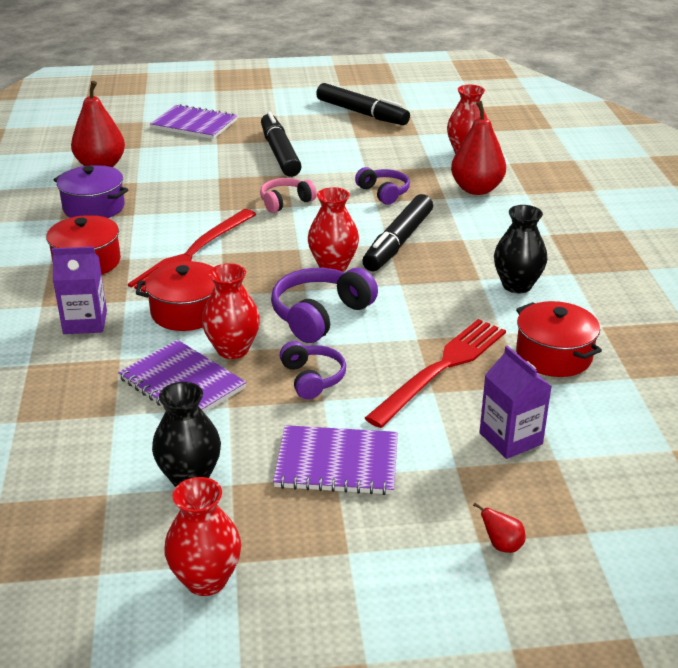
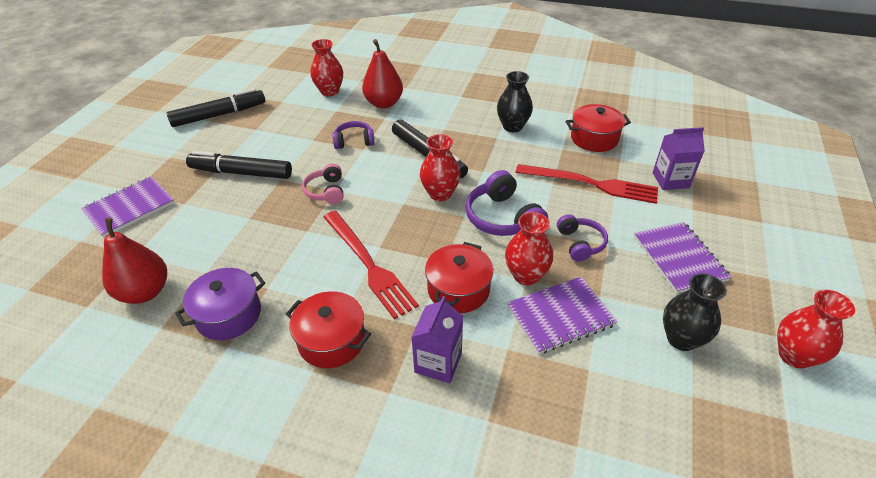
camera: 65 degrees left, 10 degrees up
(312, 378) = (580, 243): purple headphones -> purple headphones turned 75 degrees clockwise
(337, 463) = (679, 258): purple notebook -> purple notebook turned 45 degrees counterclockwise
(441, 368) = (591, 184): red fork -> red fork turned 135 degrees clockwise
(502, 545) = (766, 214): red pear -> none

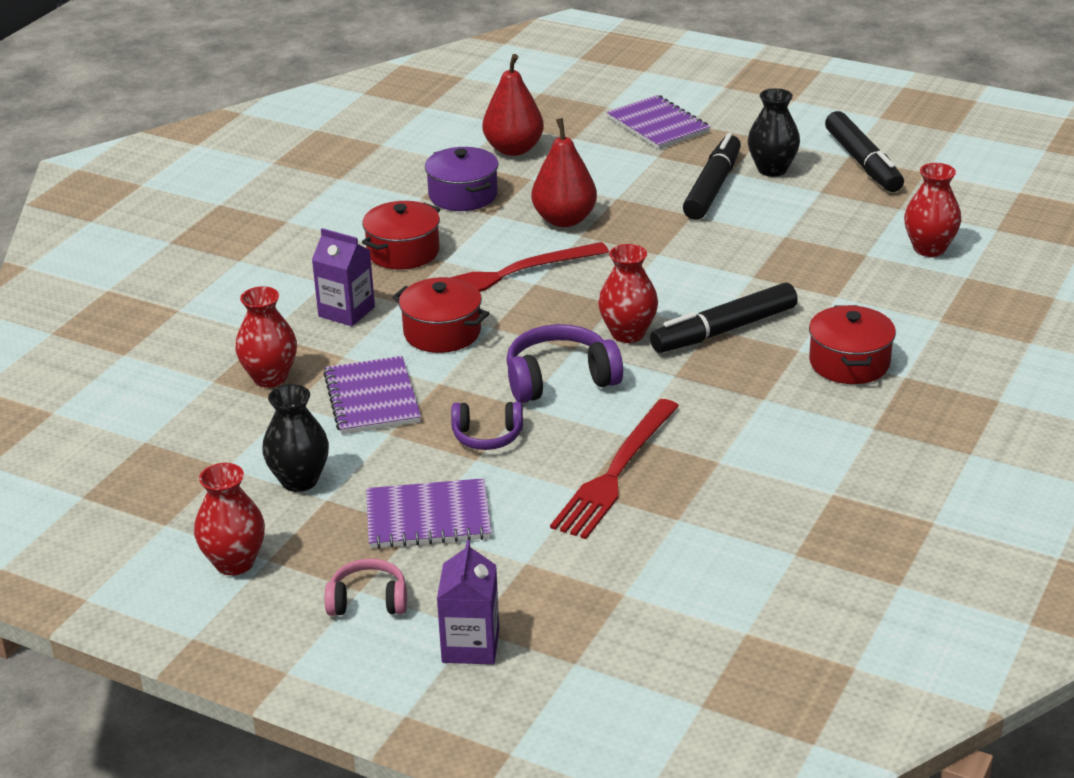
camera: 100 degrees right, 10 degrees down
(326, 191) = (656, 247): pink headphones -> pink headphones (368, 601)
(354, 141) = (774, 269): purple headphones -> none
(384, 103) = (885, 297): red pear -> red pear (564, 220)
(512, 126) = (795, 419): black vase -> black vase (772, 169)
(526, 275) = (446, 383): red vase -> red vase (270, 378)
(594, 139) = (743, 502): red pot -> red pot (849, 363)
(670, 180) = (604, 560): purple carton -> purple carton (470, 646)

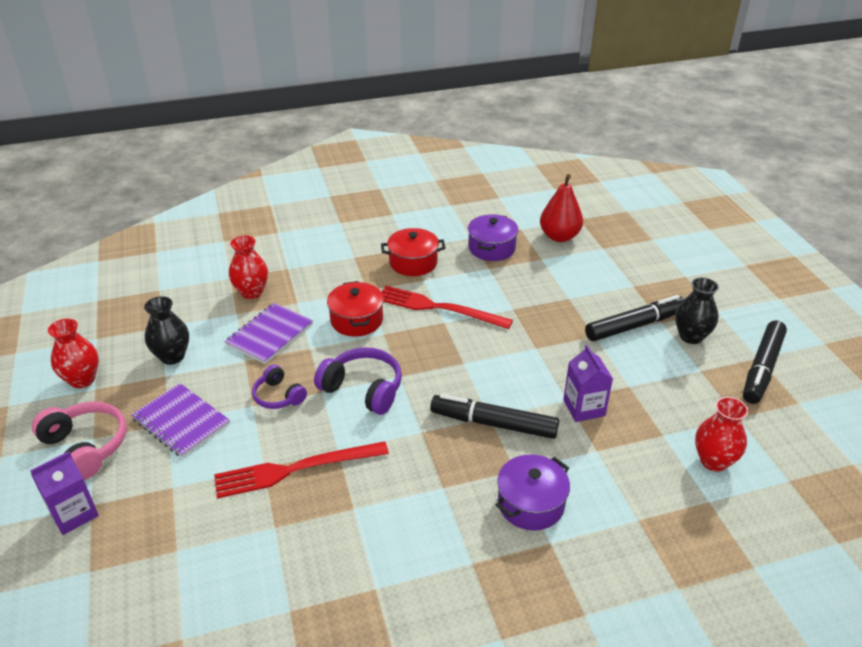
camera: 45 degrees right, 5 degrees up
(346, 311) = (337, 279): purple carton -> purple carton (584, 408)
(368, 601) = (85, 447): pink headphones -> pink headphones, size x1.59
(564, 220) = (519, 294): red pear -> none
(628, 334) = (440, 387): red vase -> none
(658, 125) = (664, 267): purple notebook -> none
(849, 363) = (530, 504): red pot -> purple pot

